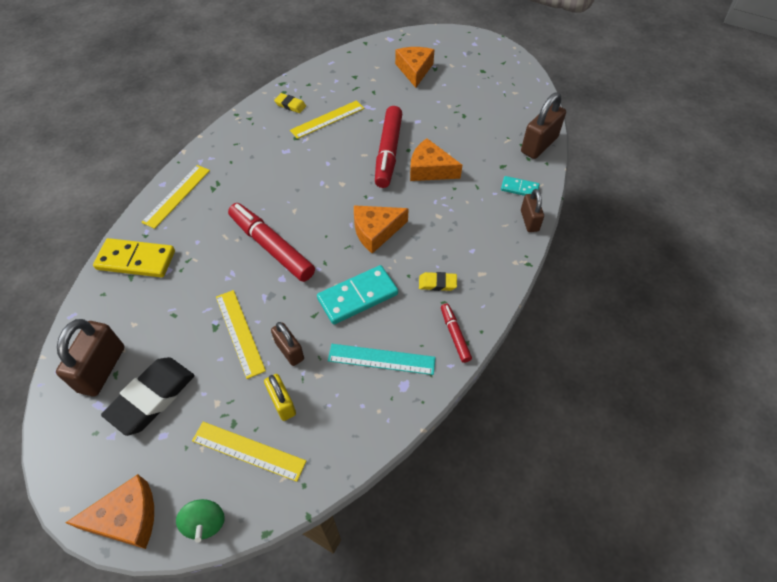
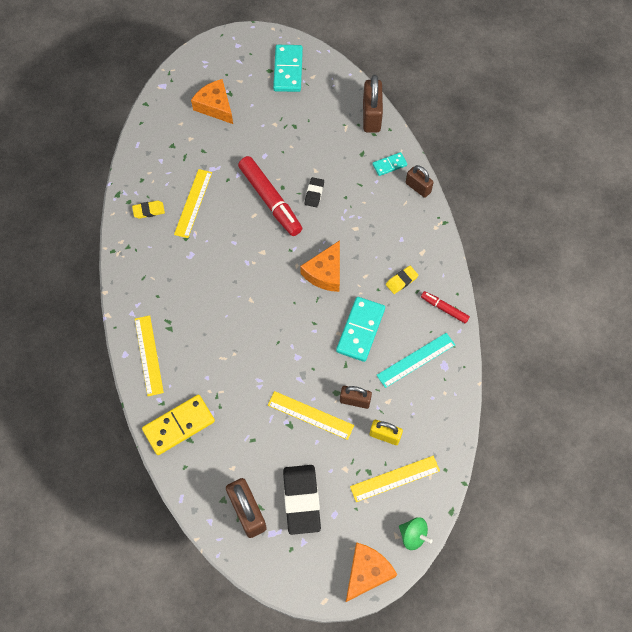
camera: 40 degrees left, 10 degrees up
(271, 247) = (265, 340): red marker -> none
(430, 169) = (314, 193): orange cheese -> black eraser
(498, 78) = (288, 70): none -> turquoise domino

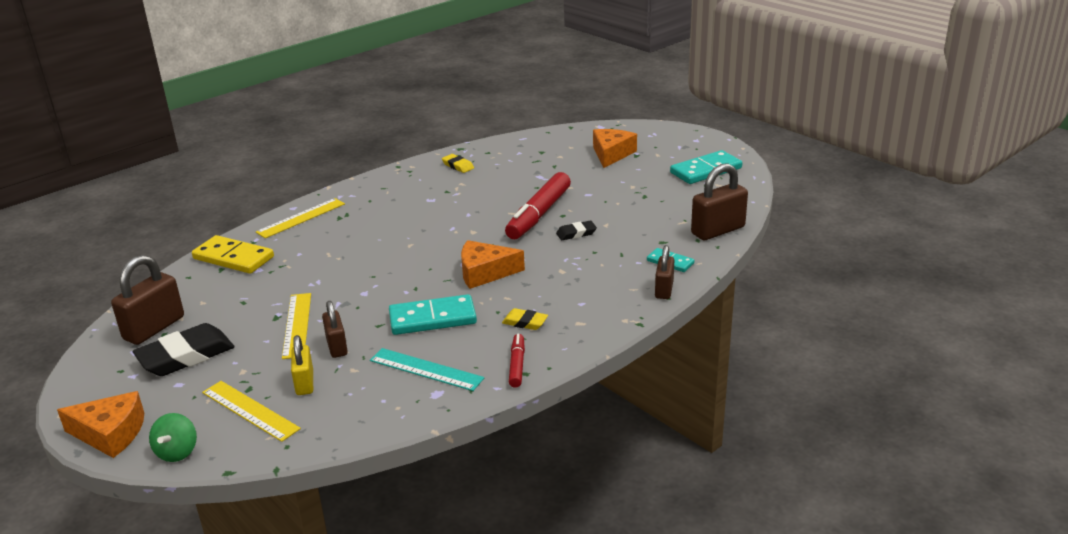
camera: 60 degrees right, 35 degrees down
(193, 203) = (490, 181): yellow ruler -> none

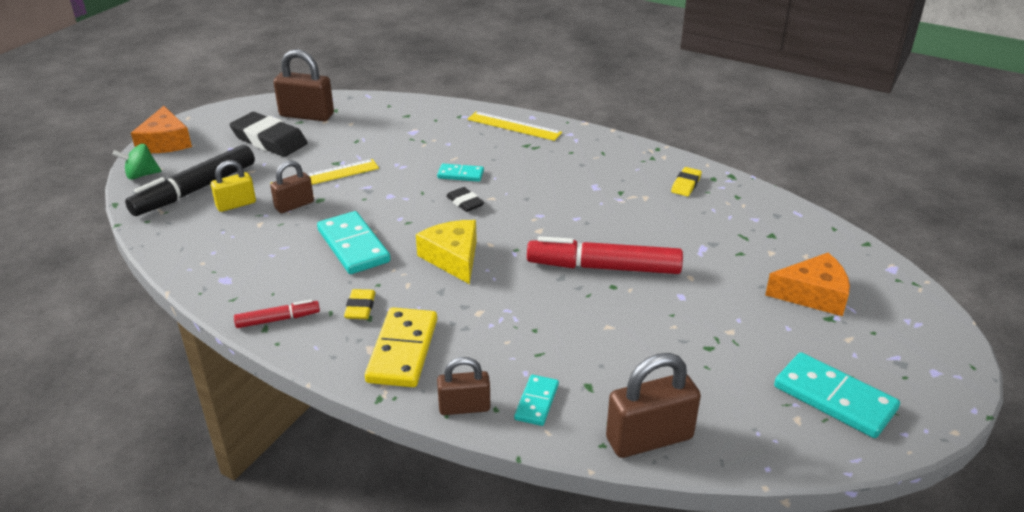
camera: 70 degrees right, 5 degrees up
(233, 258) = (426, 115): yellow domino -> yellow domino (402, 350)
(250, 410) = (195, 190): yellow ruler -> black marker
(360, 254) = (460, 175): none -> turquoise domino
(426, 369) = (263, 263): turquoise ruler -> none
(485, 273) = (453, 258): orange cheese -> yellow cheese
(576, 233) = (572, 306): black eraser -> black eraser (465, 202)
(718, 230) = (649, 438): brown padlock -> brown padlock turned 60 degrees counterclockwise

